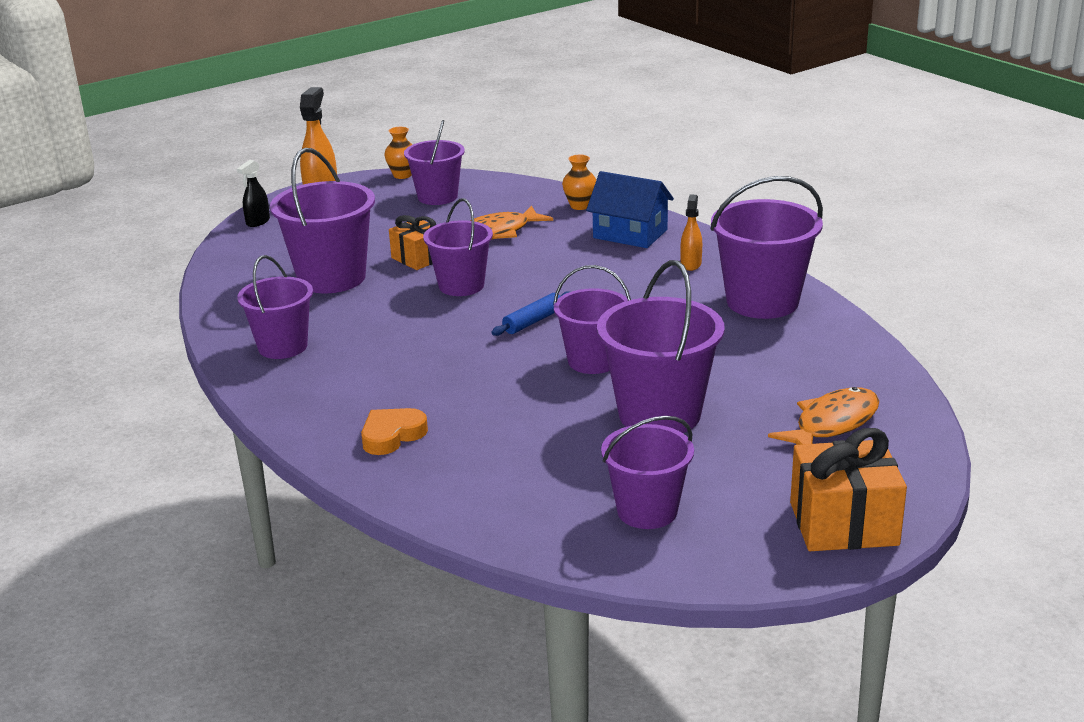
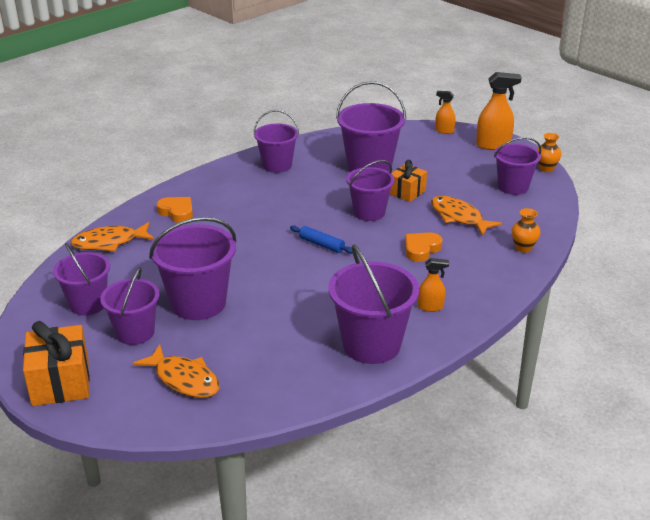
camera: 80 degrees right, 5 degrees up
(258, 222) = (444, 131): black spray bottle -> orange spray bottle
(466, 499) = (109, 242): none -> orange fish
(565, 260) = (421, 249): none -> orange heart
(593, 361) = (268, 272): purple bucket -> purple bucket (135, 332)
(630, 234) = (478, 275): blue house -> none

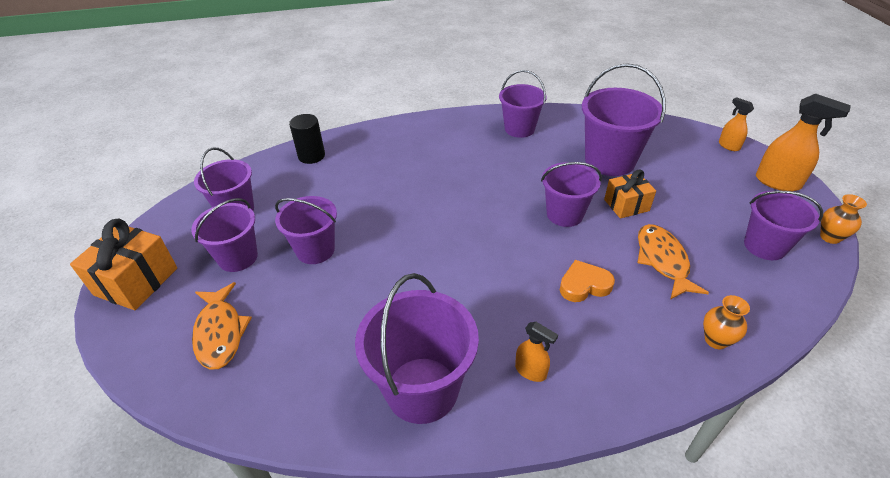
camera: 35 degrees right, 10 degrees up
(109, 242) = (311, 156): orange fish -> black cylinder
(177, 212) = (390, 146): orange heart -> none
(198, 303) = (315, 250): purple bucket -> purple bucket, size x0.66
(321, 245) = (483, 233): blue rolling pin -> none

